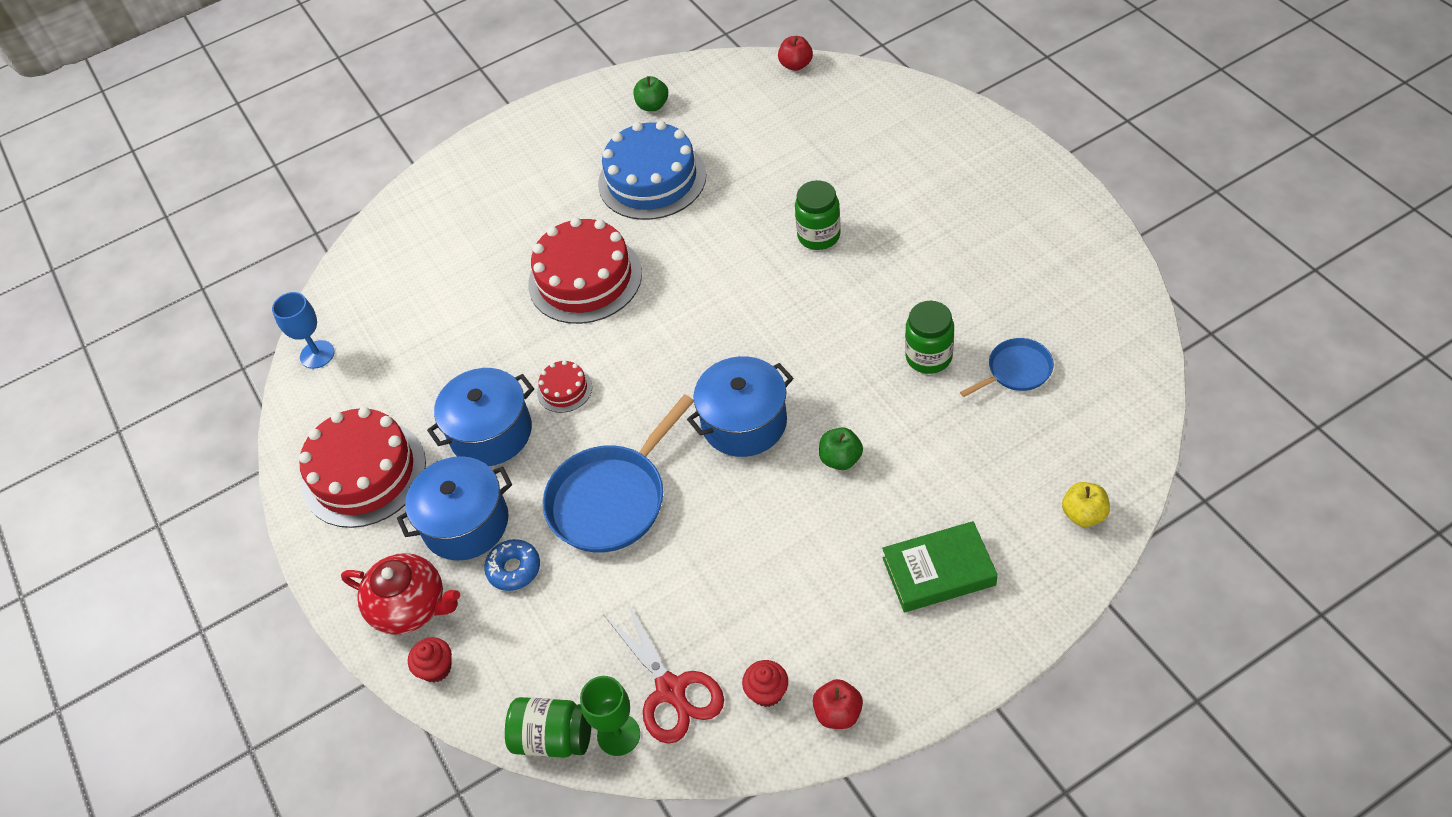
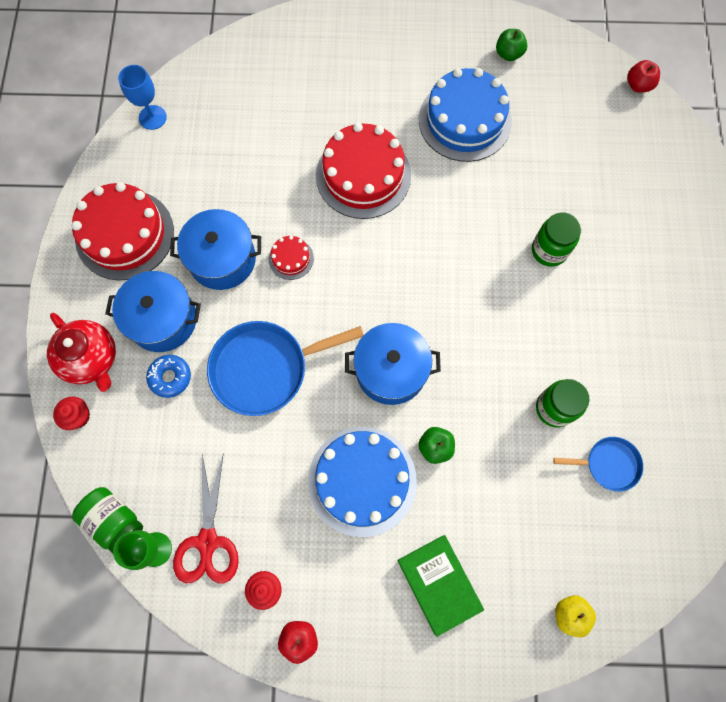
camera: 25 degrees right, 20 degrees up
(790, 533) = (362, 481): none -> blue cake
(938, 571) = (438, 584): green book -> green book turned 45 degrees clockwise

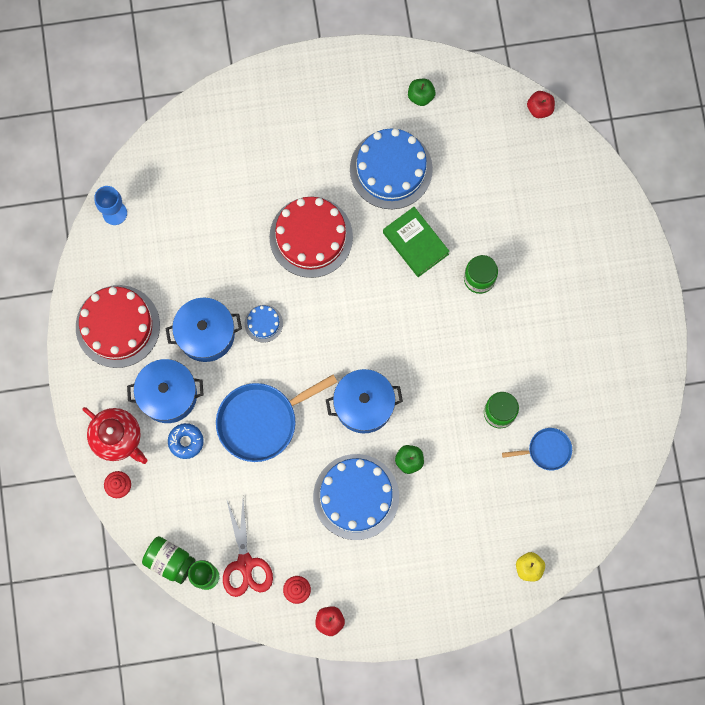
camera: 10 degrees left, 5 degrees up
(291, 258) = (263, 323): red cake -> blue cake
(438, 584) = (427, 563): green book -> green book (415, 243)

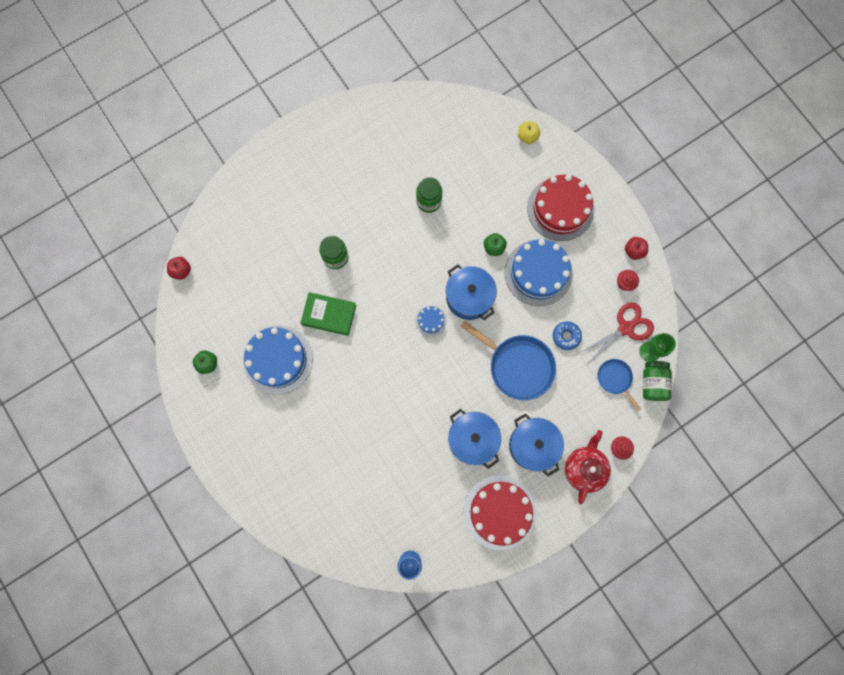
camera: 115 degrees left, 0 degrees up
(186, 441) = (561, 414): blue donut -> blue donut (566, 336)
(263, 323) = (443, 399): blue cake -> blue cake (430, 321)
(311, 237) = (359, 395): red cake -> red cake (560, 209)
(415, 243) = (329, 315): green book -> green book turned 75 degrees clockwise
(547, 450) = (440, 159): blue pan -> blue pan (615, 379)

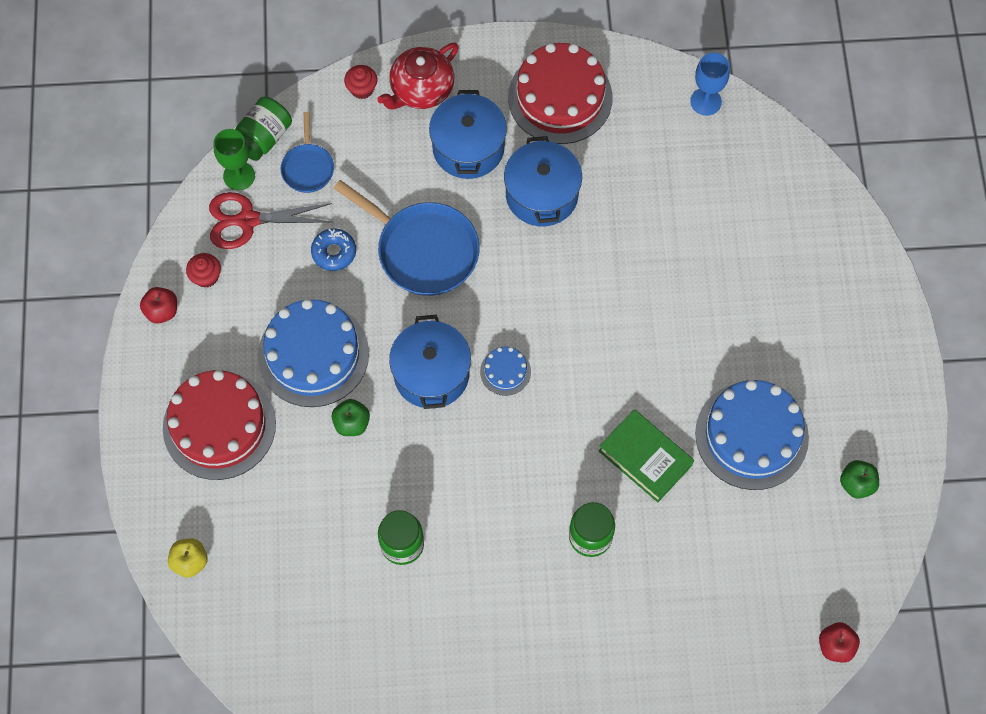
camera: 150 degrees left, 10 degrees down
(518, 366) = (423, 250): blue pan -> blue pan turned 150 degrees clockwise

